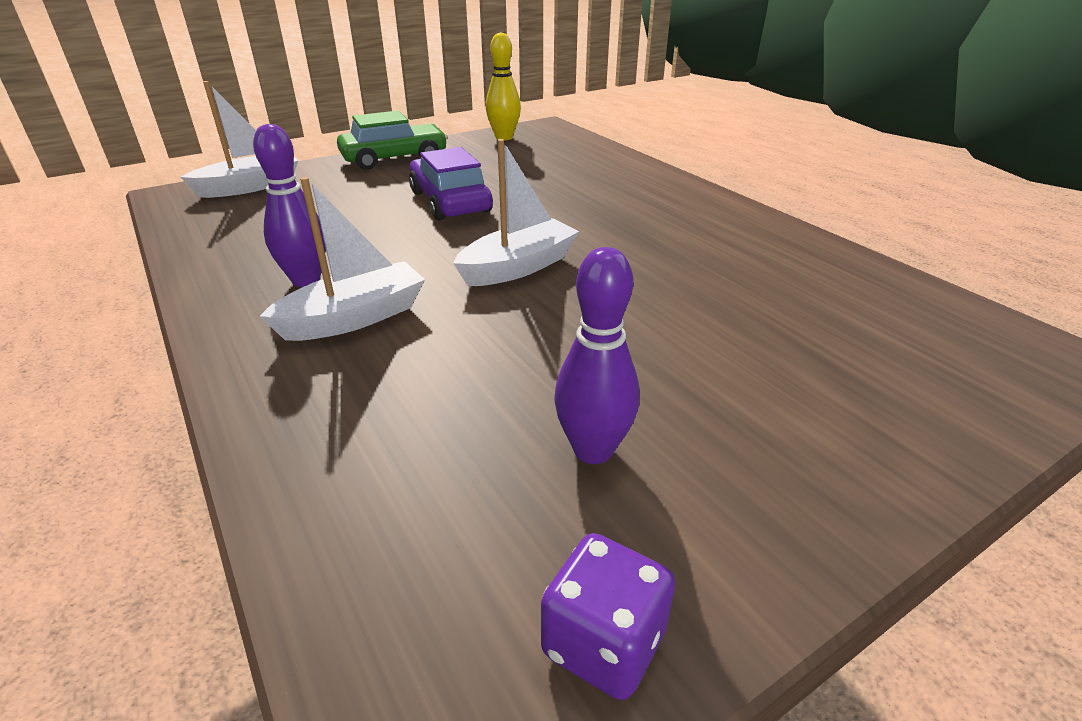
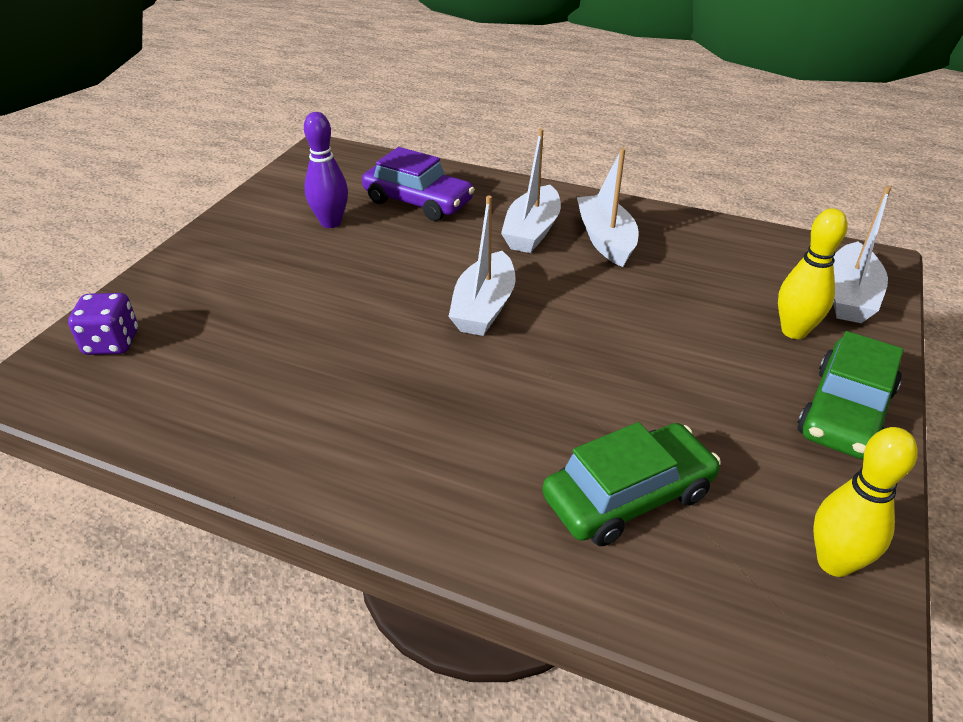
camera: 145 degrees right, 5 degrees up
(306, 280) = (606, 240): purple bowling pin -> white boat
(332, 185) = (794, 331): none -> yellow bowling pin
(450, 202) = (650, 360): purple car -> purple car (418, 201)
(562, 169) = (628, 496): none -> green car
(603, 643) = (289, 180): purple dice -> purple dice (112, 343)

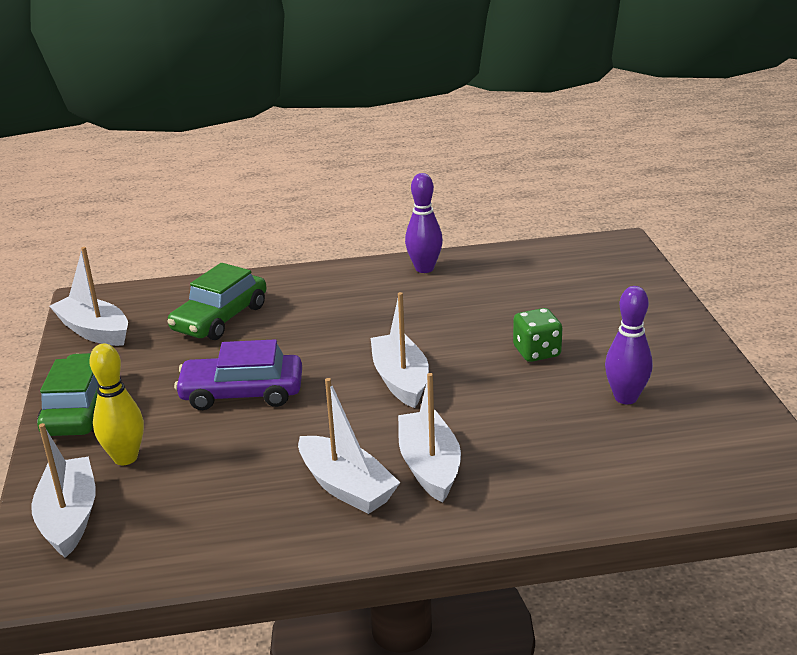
camera: 150 degrees right, 10 degrees down
(112, 343) = (614, 272): purple dice -> none
(285, 460) = (424, 268): none -> purple bowling pin
(334, 285) = (536, 352): none -> green dice
(418, 201) = (582, 454): purple car -> purple car (242, 393)
(834, 562) = (94, 331): yellow bowling pin -> white boat

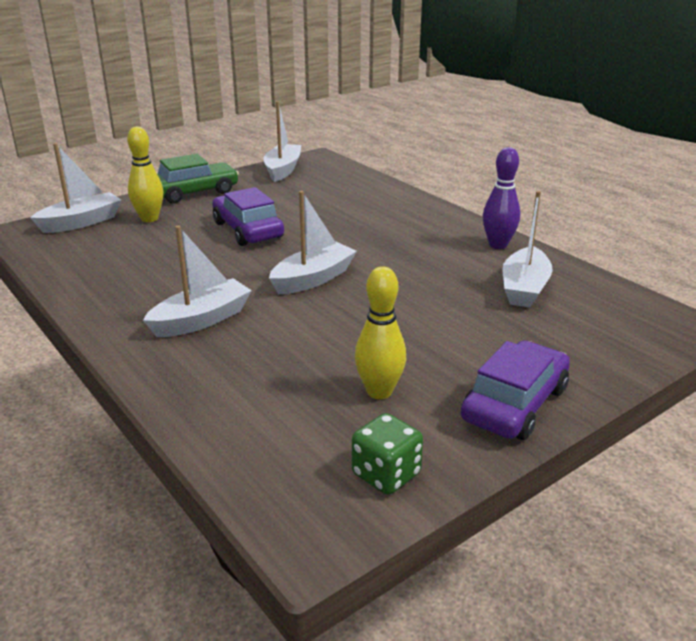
camera: 60 degrees right, 0 degrees up
(220, 318) = (336, 197): green car -> none
(346, 487) = (156, 295): white boat -> white boat (524, 288)
(536, 352) = (415, 327): green dice -> green dice (386, 474)
(625, 398) = (379, 392): purple bowling pin -> yellow bowling pin
(677, 344) = (514, 404): none -> purple car

